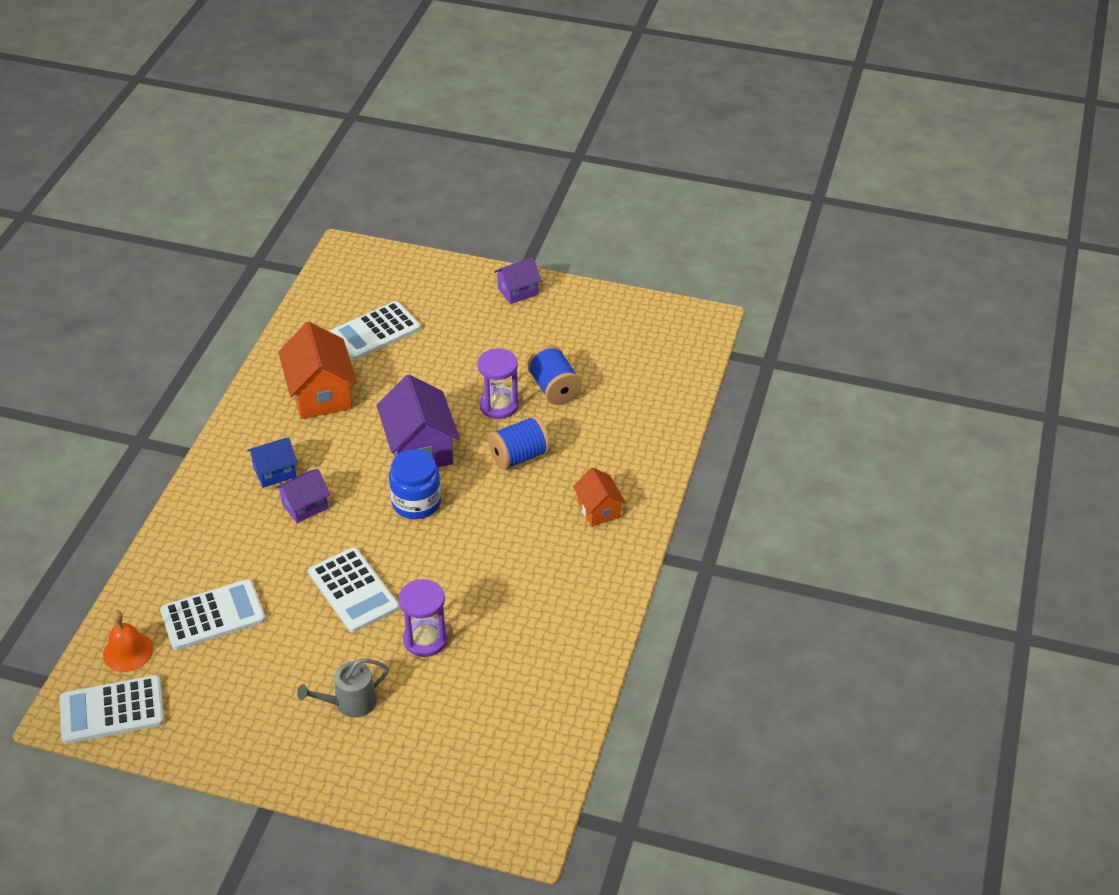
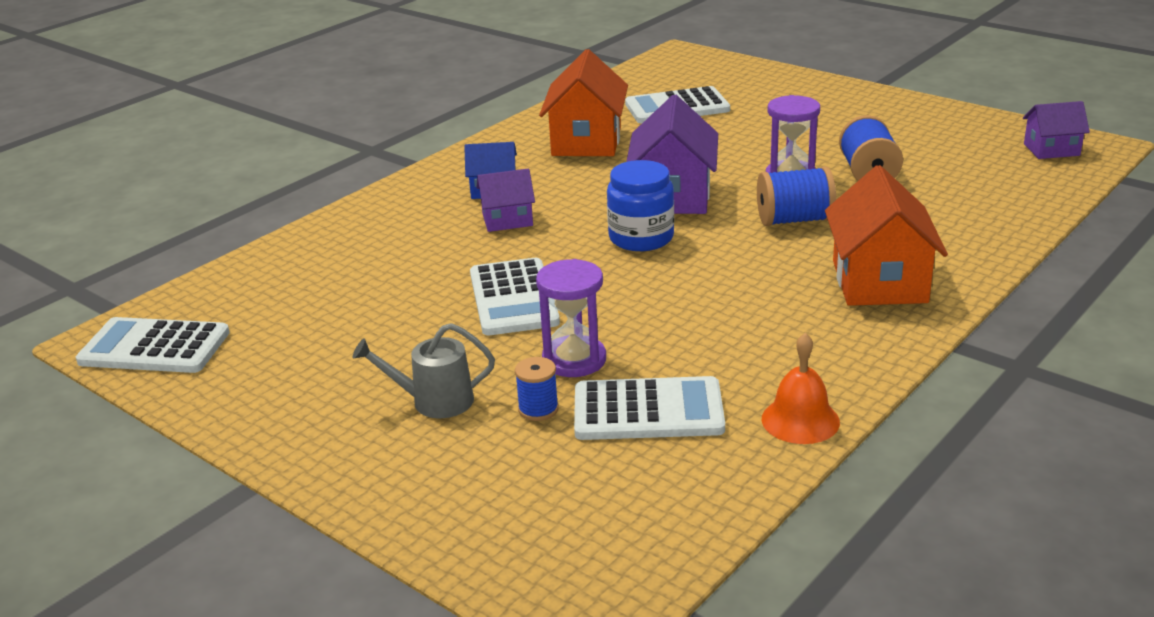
camera: 25 degrees right, 15 degrees down
(128, 651) = (217, 301): orange bell -> orange bell (800, 420)
(213, 615) = (334, 289): white calculator -> white calculator (648, 411)
(423, 690) = (538, 409): none -> blue spool
(518, 291) = (860, 98): purple house -> purple house (1051, 150)
(598, 509) = (879, 281): orange house -> orange house, size x1.76

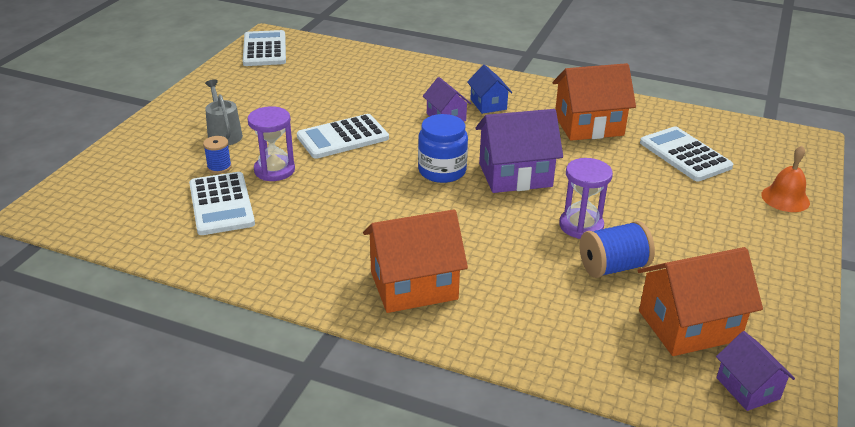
camera: 70 degrees right, 5 degrees up
(794, 220) = (501, 235): blue spool -> none
(800, 420) = (216, 263): orange bell -> orange bell (785, 198)
(965, 156) = (689, 326): none -> orange house

